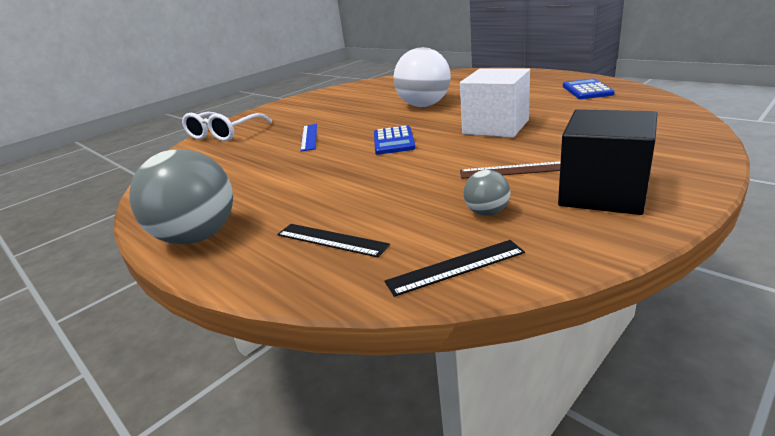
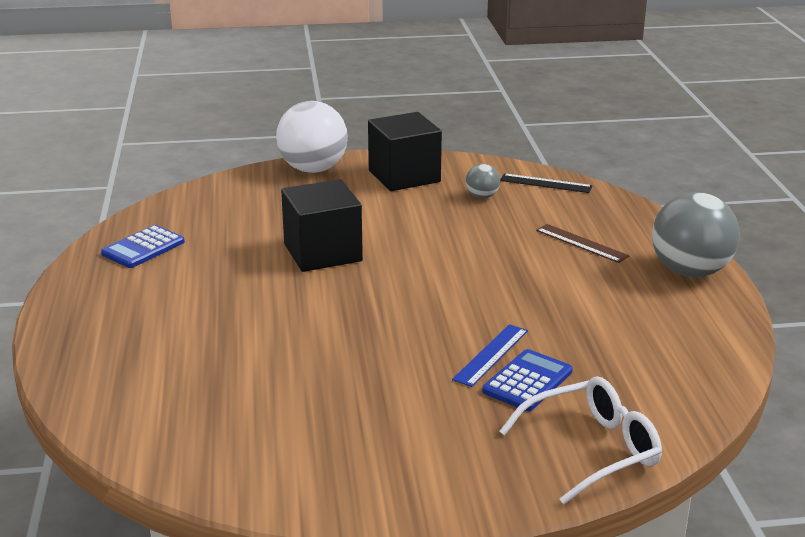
camera: 145 degrees left, 0 degrees up
(331, 240) = (594, 225): black ruler -> none
(393, 141) = (426, 289): blue calculator -> blue calculator (527, 381)
(424, 105) = (291, 332): white ball -> white ball (313, 169)
(495, 127) = (322, 252): white cube -> black cube
(513, 170) = (410, 211): brown ruler -> brown ruler (581, 243)

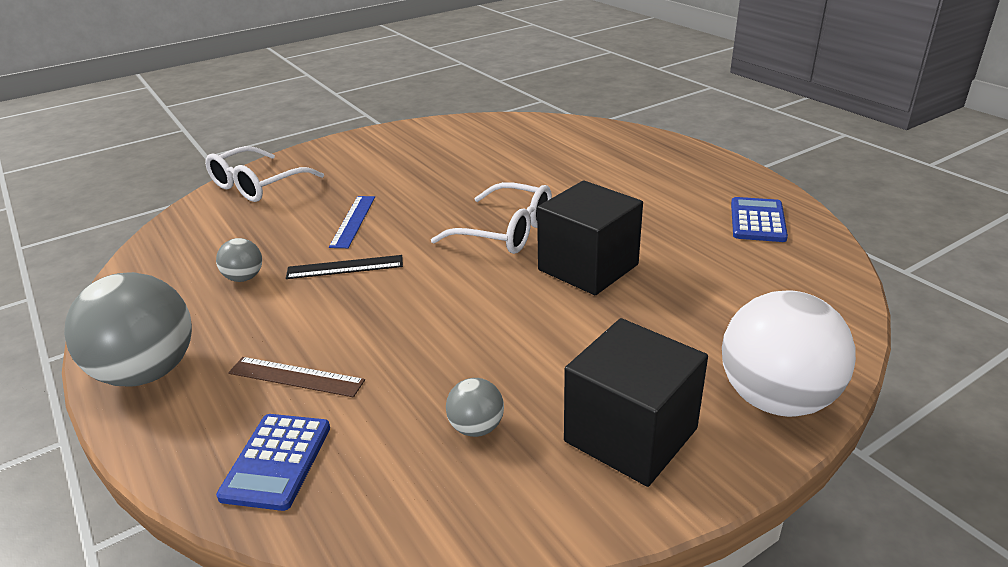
camera: 155 degrees right, 5 degrees up
(354, 299) = (506, 232): none -> white glasses
(527, 381) = (315, 211): blue calculator -> blue calculator (276, 461)
(545, 183) = (388, 507): black ruler -> black ruler (345, 267)
(615, 323) = (244, 278): none -> grey ball

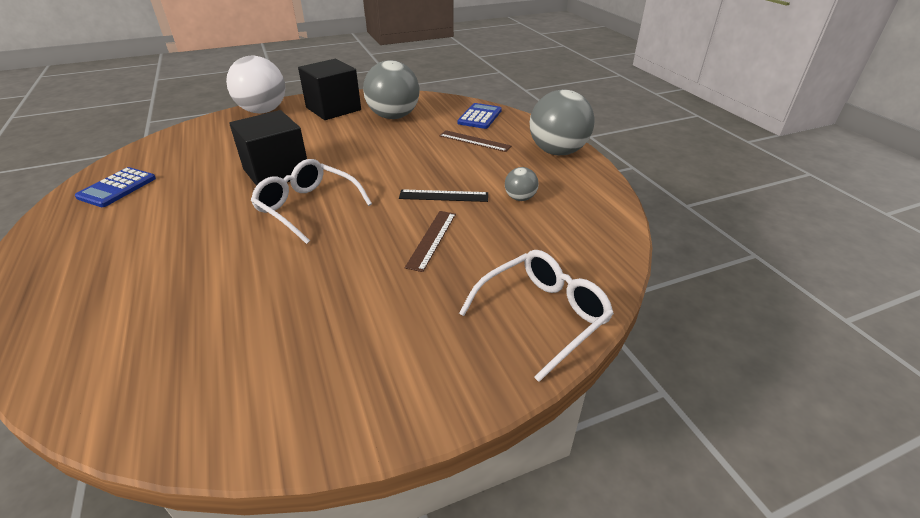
camera: 170 degrees left, 5 degrees up
(353, 221) = (432, 239): blue ruler -> brown ruler
(476, 428) = (393, 117): grey ball -> grey ball, size x2.15

